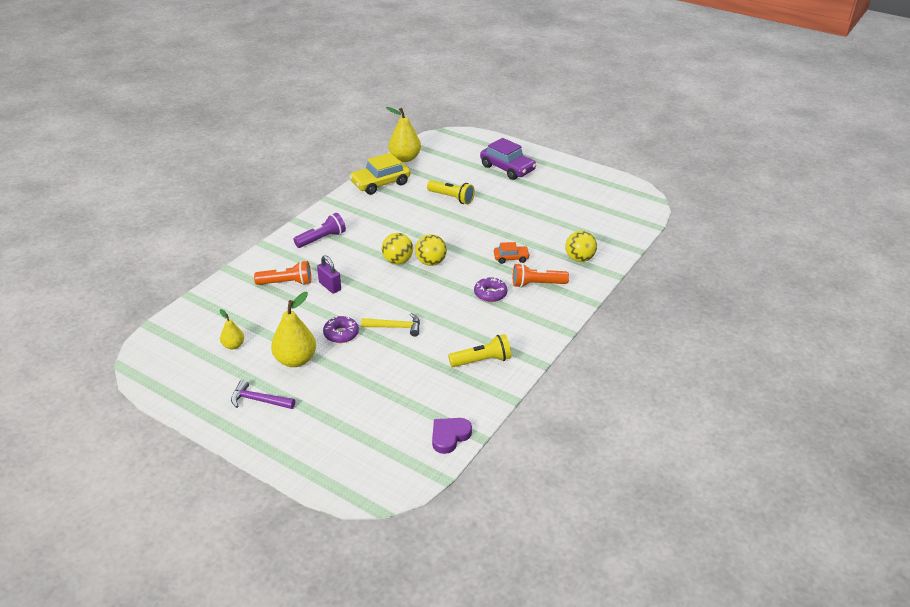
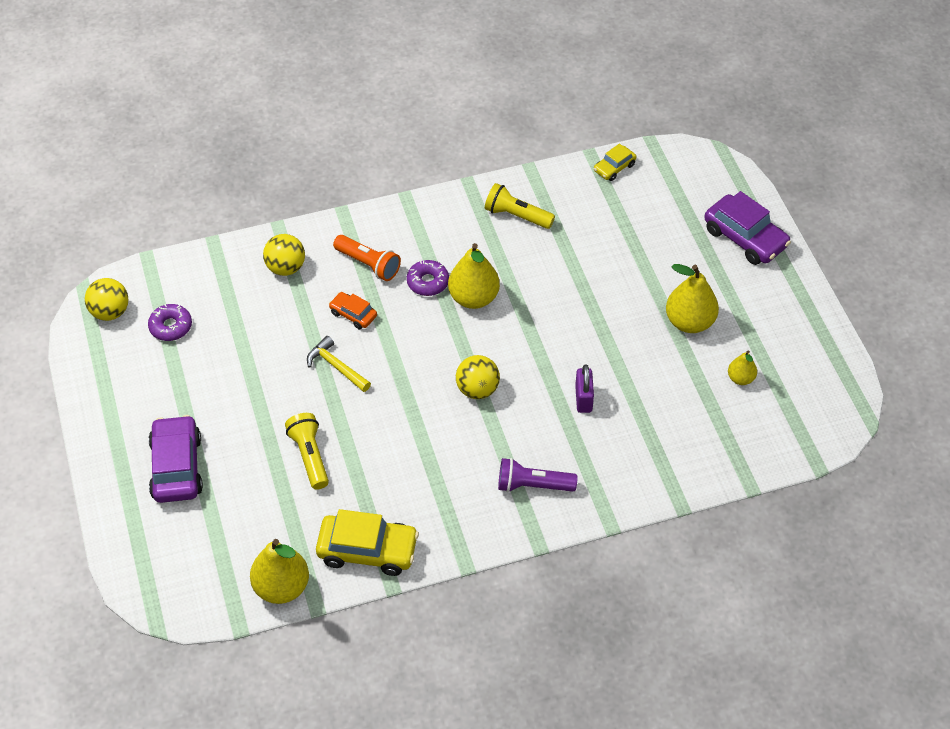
camera: 140 degrees left, 15 degrees up
(259, 400) = (753, 297): purple hammer -> none
(286, 283) = (627, 435): orange flashlight -> none
(297, 441) = (745, 238): none -> purple car
(341, 334) = (621, 326): purple donut -> purple donut (171, 326)
(396, 327) = (561, 301): yellow hammer -> yellow hammer (336, 366)
(431, 262) = (444, 363): yellow ball -> yellow ball (110, 312)
(449, 436) = (614, 168): purple heart -> yellow car
(452, 300) = (473, 298): none -> yellow pear

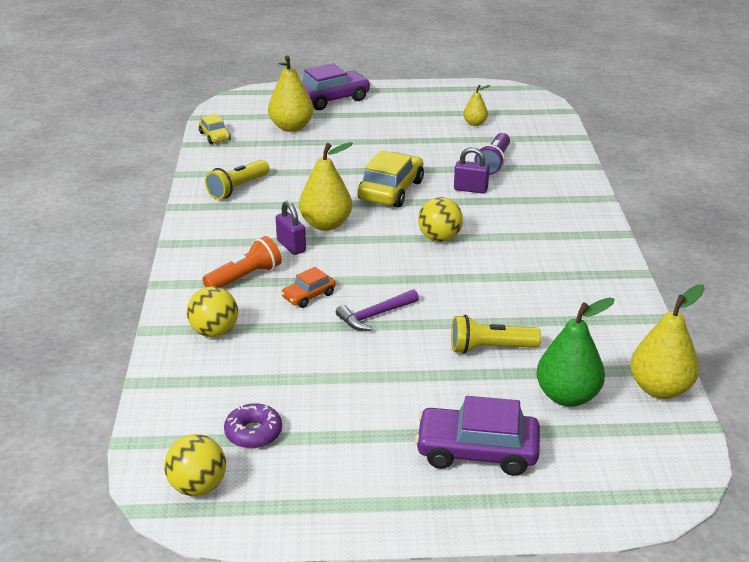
camera: 75 degrees left, 20 degrees down
(256, 519) = (567, 396): none -> green pear
(336, 366) = (375, 315): yellow hammer -> purple hammer
(367, 550) = (619, 326): yellow car -> yellow car (391, 190)
(428, 282) = (291, 246): purple donut -> purple padlock
(533, 485) = (559, 226): purple flashlight -> purple flashlight (493, 162)
(689, 322) = (407, 133): yellow pear -> yellow pear (291, 127)

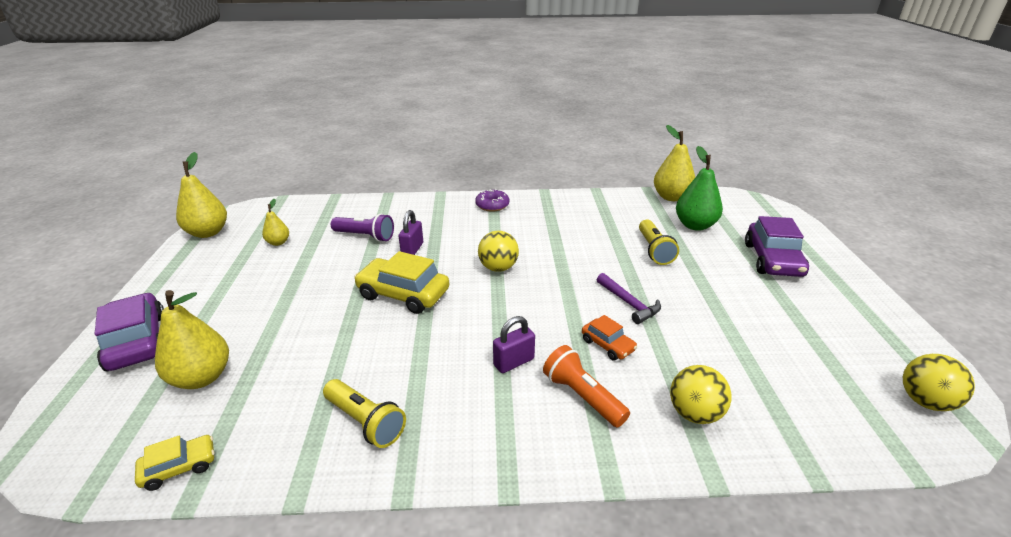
camera: 90 degrees left, 0 degrees up
(253, 433) = (831, 370): purple donut -> purple donut (492, 205)
(326, 224) = (468, 337): yellow pear -> yellow pear (208, 233)

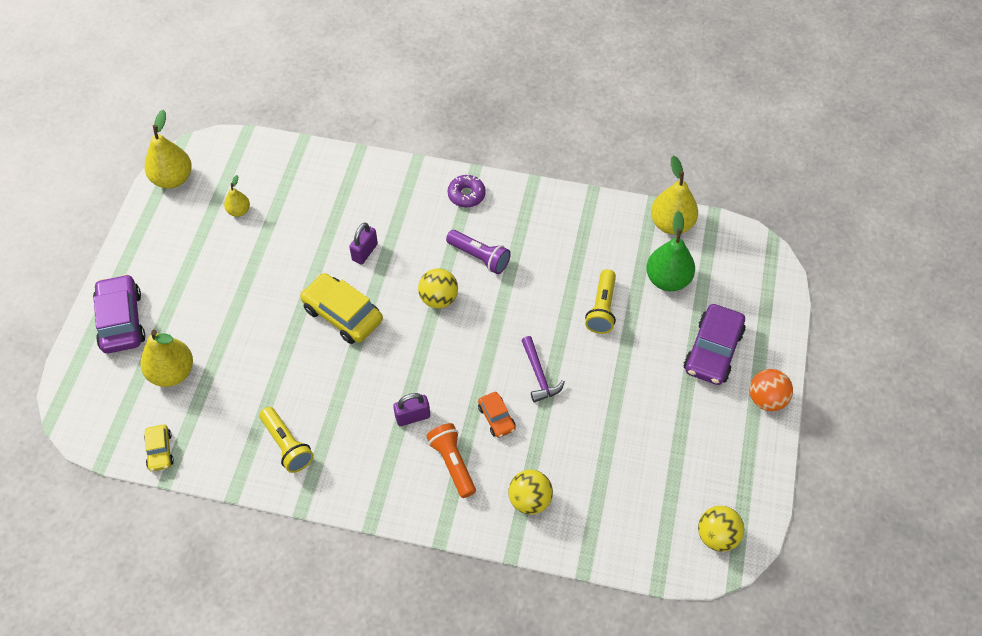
camera: 15 degrees right, 25 degrees up
(179, 467) = (160, 451): yellow car -> yellow car turned 90 degrees clockwise
(365, 236) = (323, 220): purple flashlight -> purple flashlight (479, 257)
(851, 282) = (766, 399): none -> orange ball

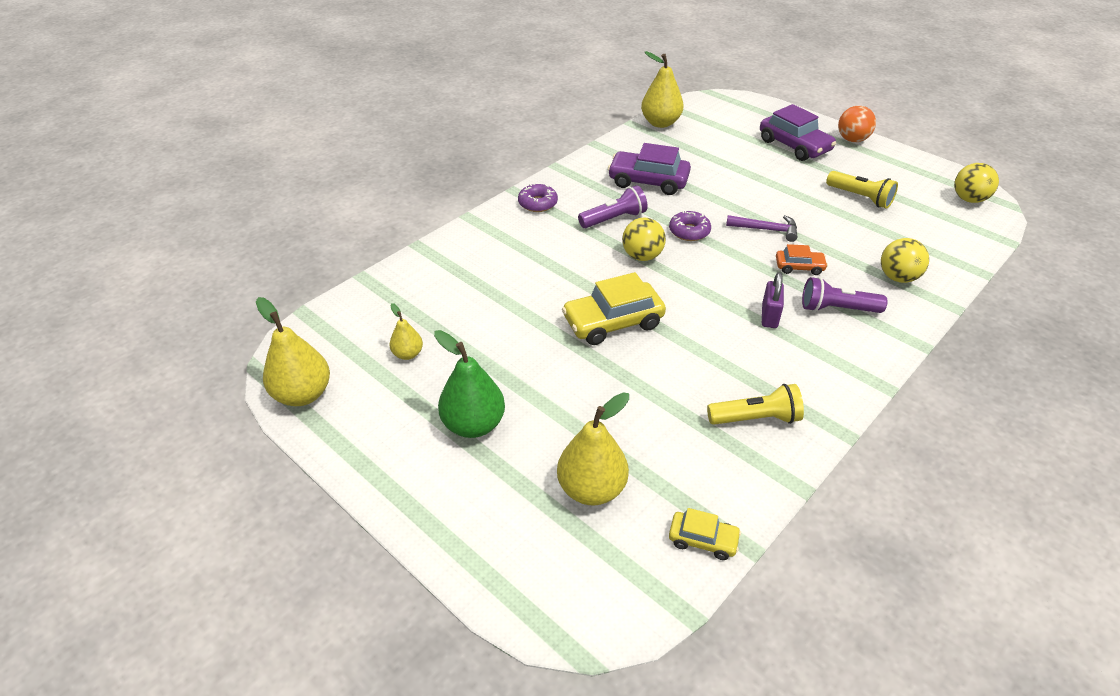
camera: 60 degrees left, 15 degrees down
(121, 320) = (473, 516): purple car -> purple car (648, 181)
(365, 252) = (548, 283): purple padlock -> none
(452, 463) = (837, 309): orange flashlight -> purple flashlight
(497, 318) = (689, 231): none -> purple donut
(602, 309) = (719, 178): yellow flashlight -> yellow flashlight (860, 198)
(667, 279) = (712, 141): green pear -> green pear (473, 425)

